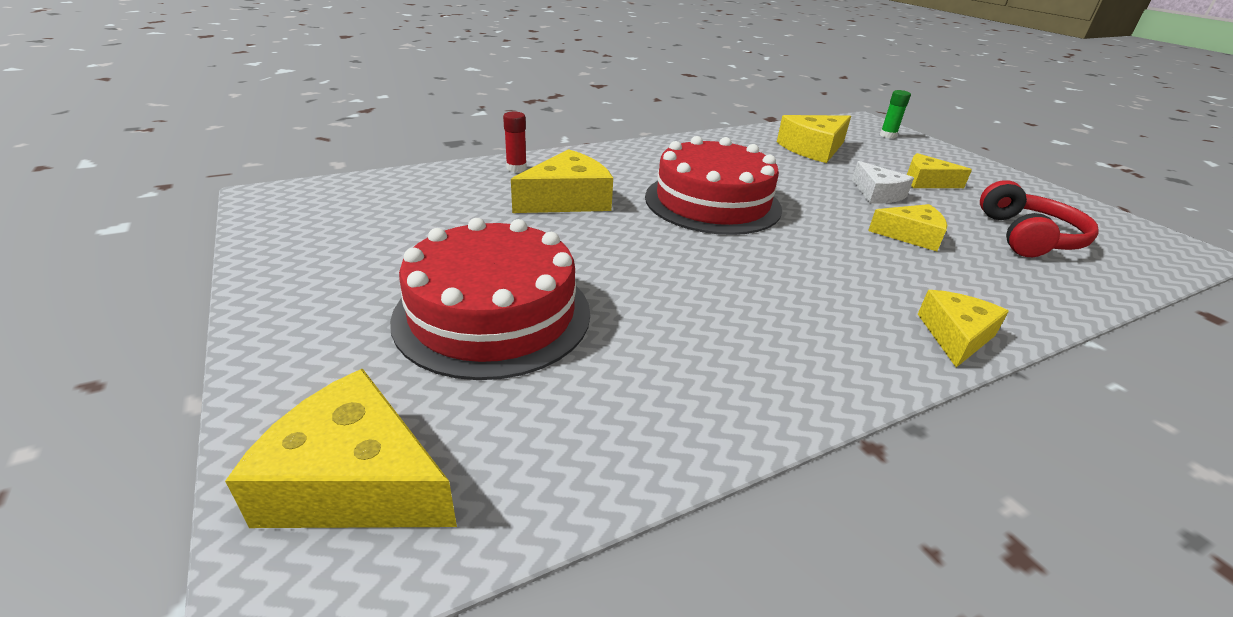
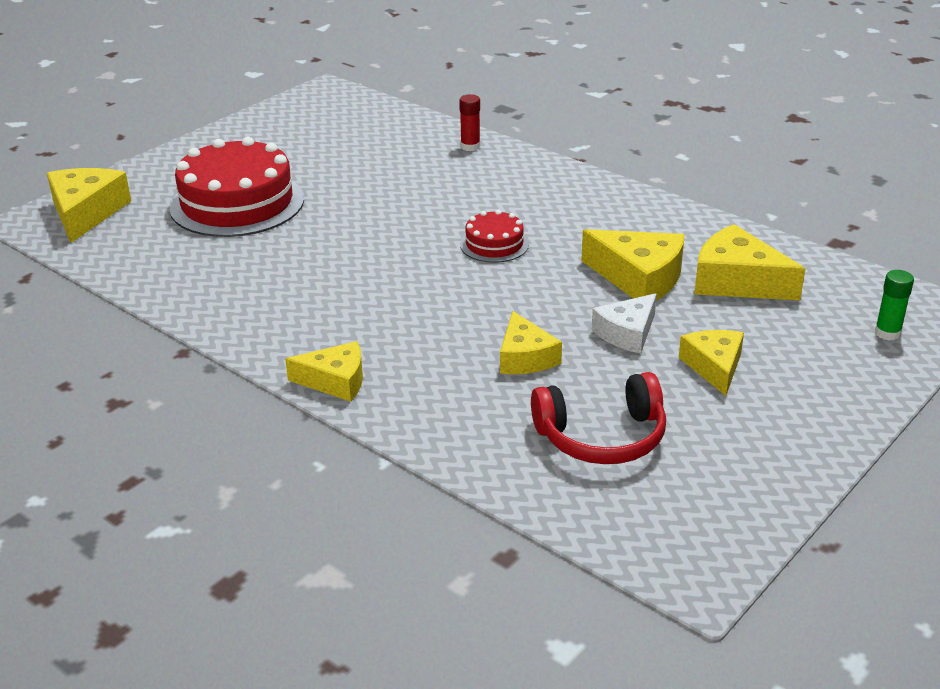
camera: 70 degrees right, 0 degrees up
(567, 200) = (428, 183): yellow cheese -> yellow cheese (639, 278)
(712, 202) = (494, 244): red cake -> red cake, size x0.49

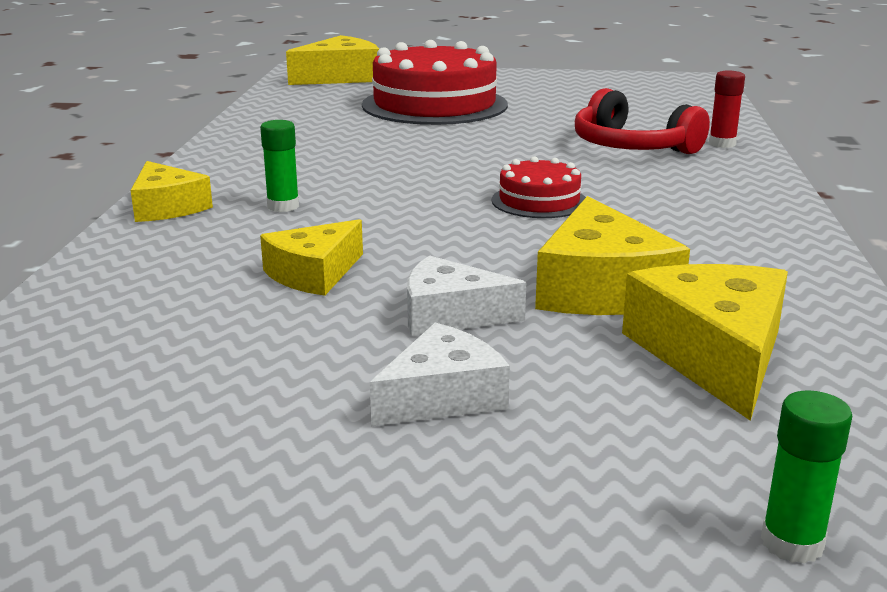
camera: 55 degrees right, 10 degrees down
(392, 334) = (283, 206): none -> green glue stick
(602, 437) = (172, 362): red headphones -> red headphones (631, 147)
(714, 367) = (443, 396): yellow cheese -> white cheese

